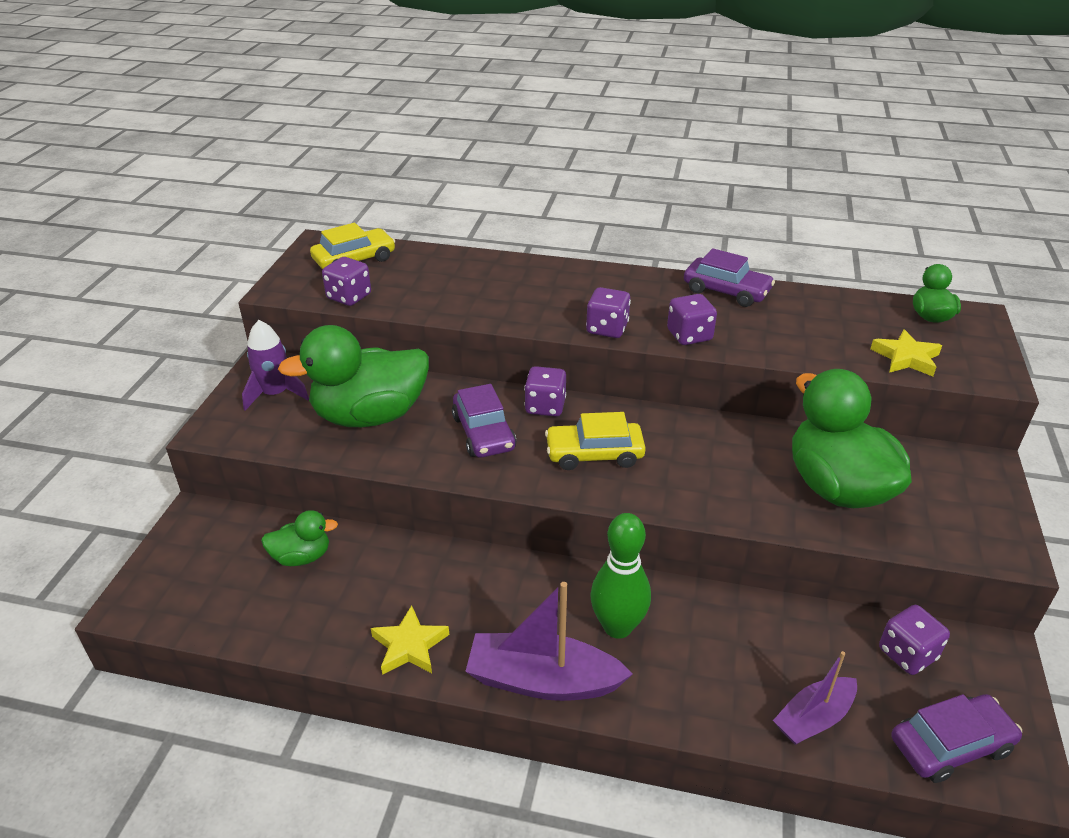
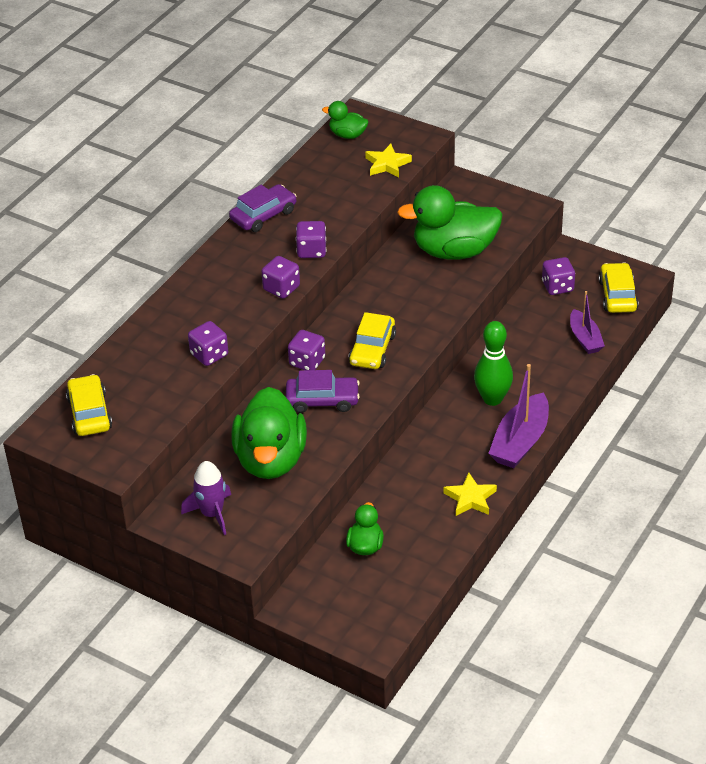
camera: 70 degrees left, 5 degrees up
(349, 297) = (154, 423): purple dice -> purple dice (209, 355)
(950, 745) = (617, 295): purple car -> yellow car

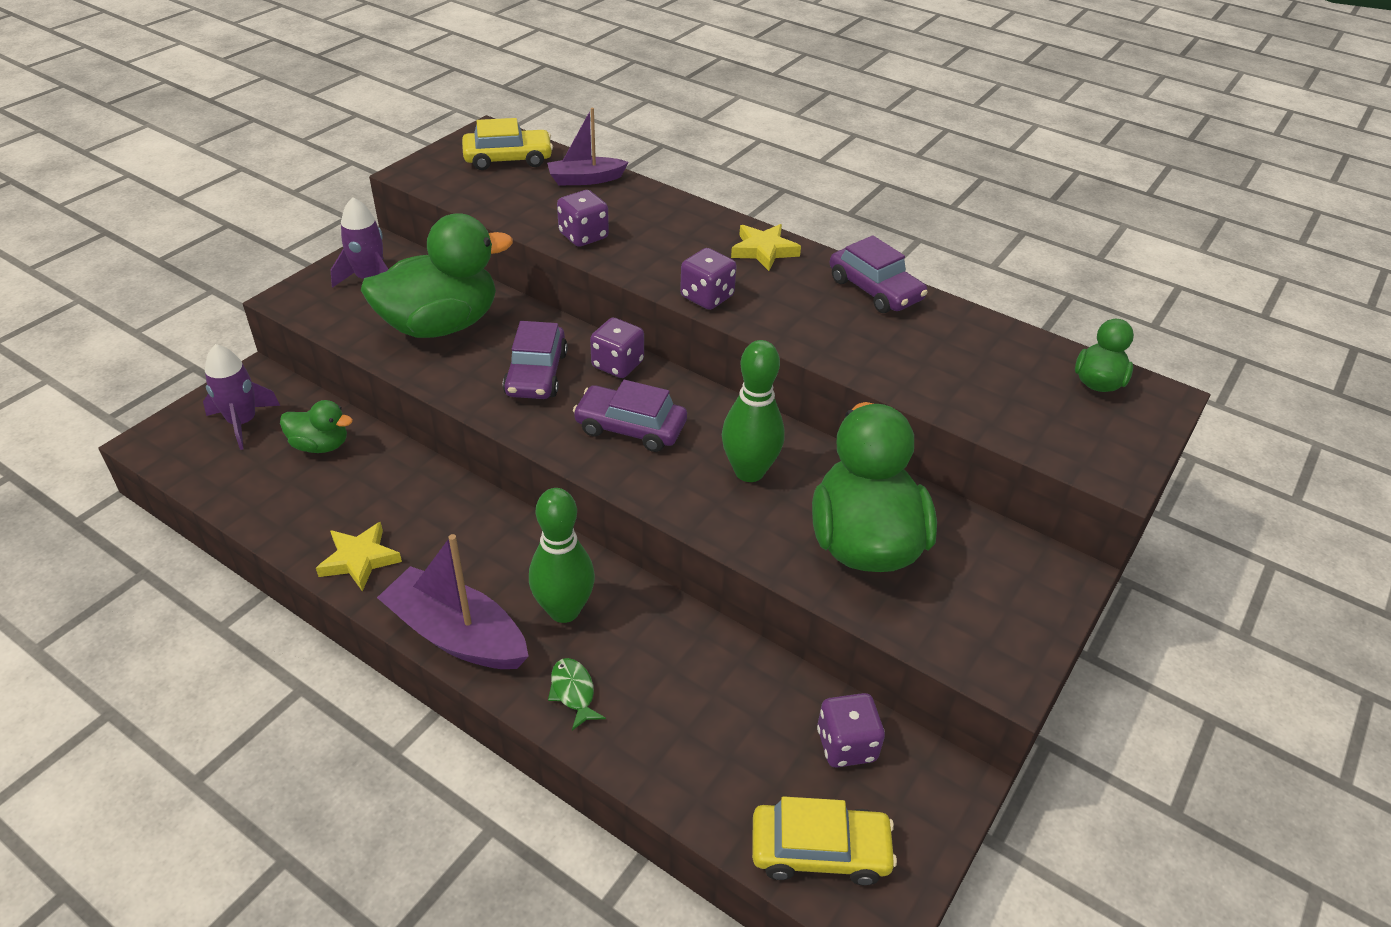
camera: 90 degrees right, 0 degrees up
(271, 460) = (440, 325): green duck -> green duck turned 150 degrees clockwise
(311, 251) = (790, 328): purple dice -> none
(346, 598) = (243, 422): none -> purple rocket
(372, 349) = (630, 428): yellow car -> purple car
(387, 164) = (1022, 420): yellow star -> yellow star (764, 250)
(404, 296) = (749, 471): none -> green bowling pin
(549, 388) = (573, 692): none -> green fish
(585, 338) = (694, 769): purple boat -> purple boat (585, 179)

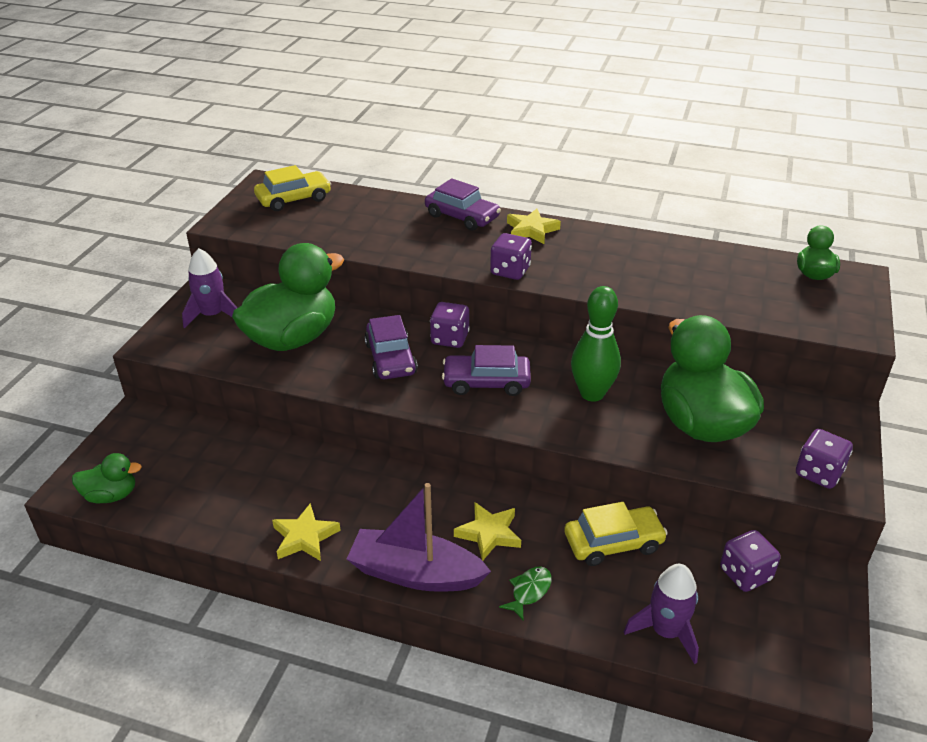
camera: 15 degrees left, 5 degrees down
(243, 422) = (144, 455): purple rocket -> purple rocket (666, 631)
(320, 445) = (222, 457): green duck -> green duck (111, 495)
(564, 610) = (489, 534): green bowling pin -> yellow star
(573, 692) = (529, 591): green fish -> green fish turned 75 degrees clockwise
(583, 236) = (389, 245): purple dice -> purple dice (818, 473)
(585, 179) = (365, 203): purple boat -> none
(819, 850) = (767, 652): yellow car -> yellow car (613, 543)
(875, 289) = (627, 242): purple car -> purple car (462, 216)

